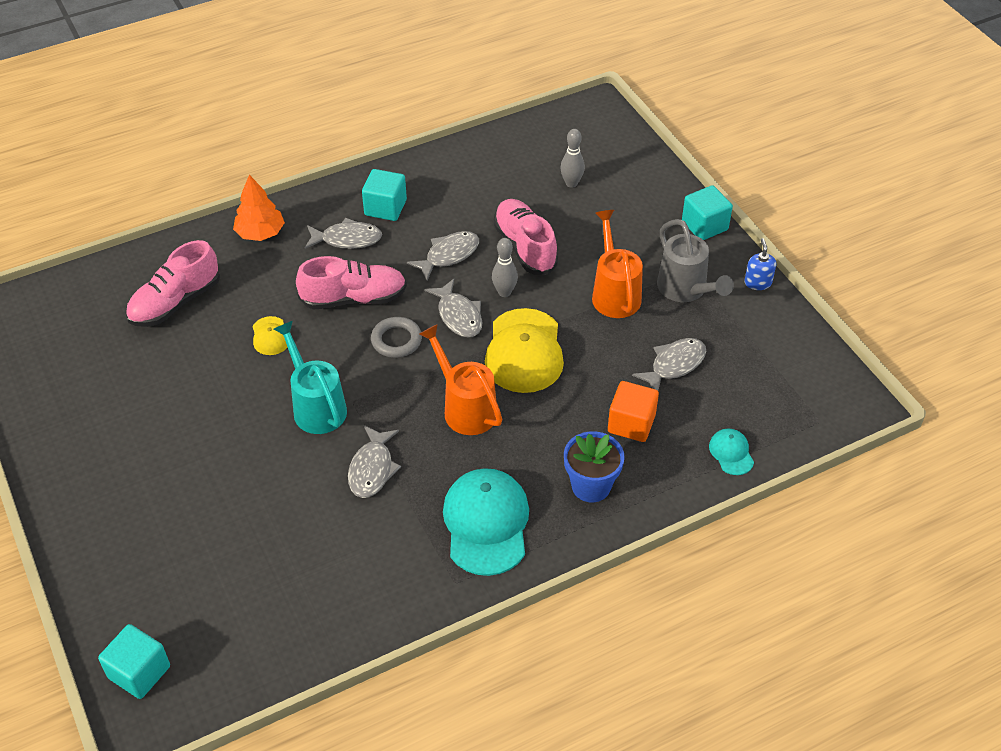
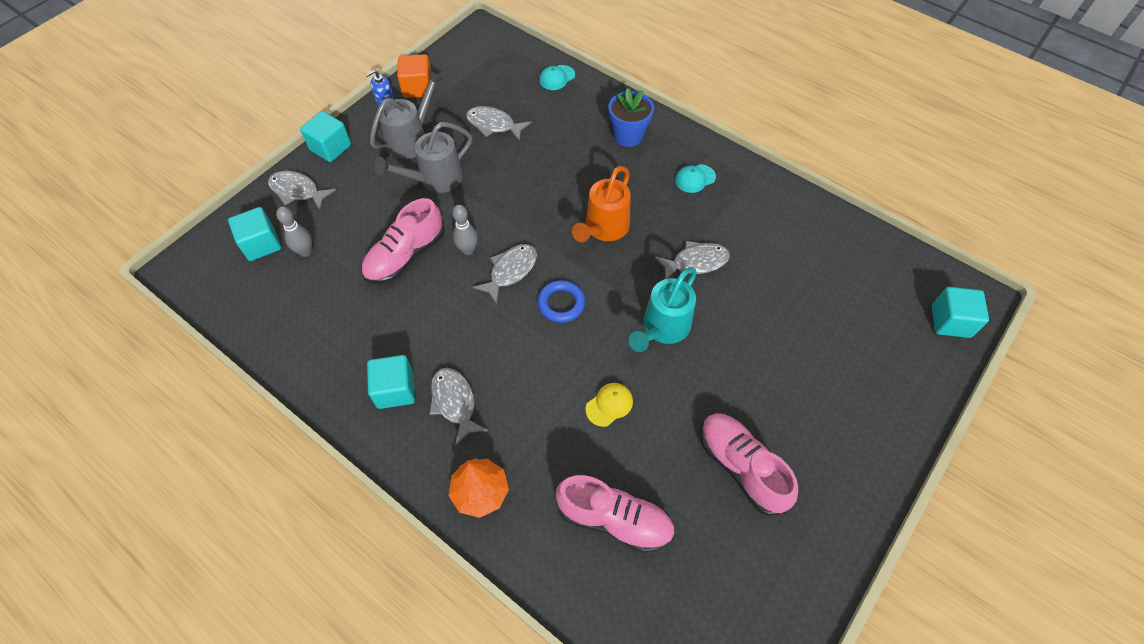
camera: 115 degrees left, 10 degrees up
(354, 298) = (529, 359): pink shoe -> pink shoe (741, 467)
(396, 340) = (561, 303): grey ring -> blue ring
(449, 255) = (440, 308): grey fish -> grey fish (297, 191)
(486, 523) = (695, 178): turquoise cap -> turquoise cap, size x0.47
(524, 351) = (527, 214): yellow cap -> none
(598, 158) = (261, 244): none -> turquoise cube
(614, 293) = (434, 179): orange watering can -> grey watering can
(631, 423) = (562, 132): orange cube -> orange cube (418, 88)

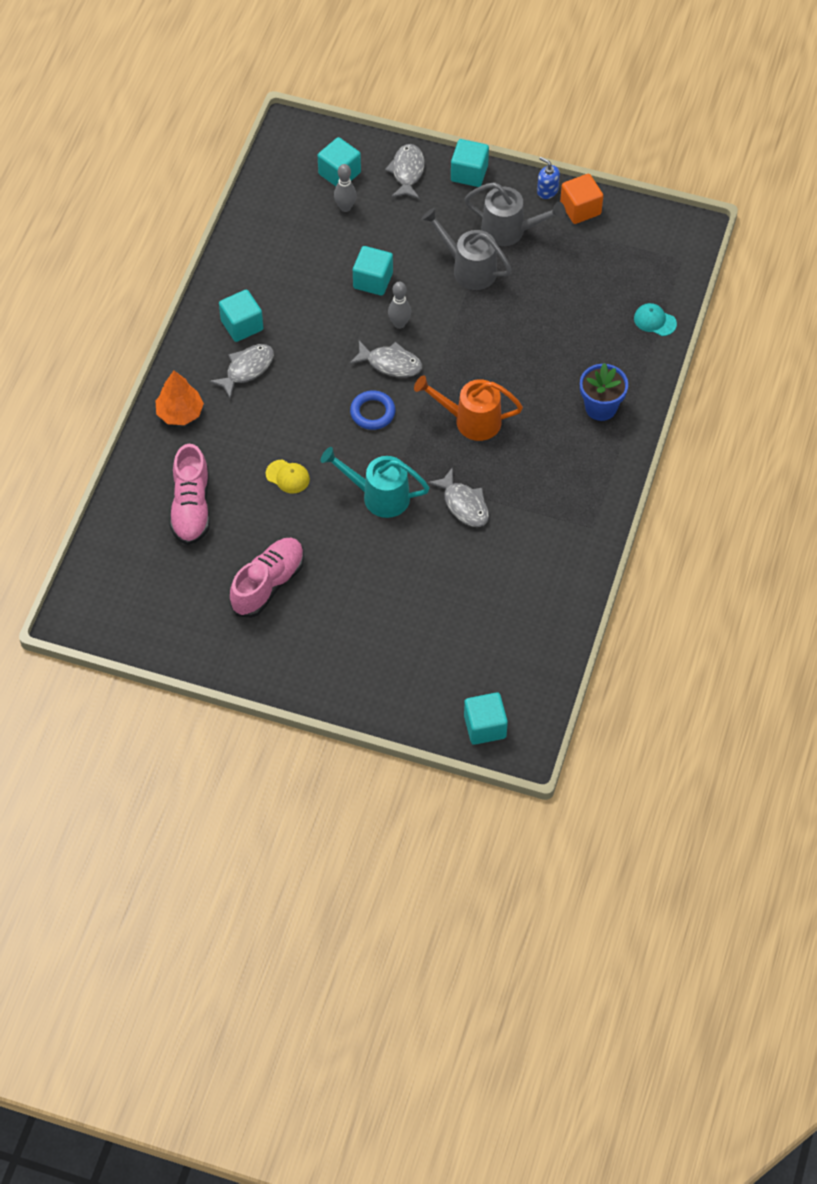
camera: 70 degrees right, 0 degrees up
(405, 256) = (373, 280): pink shoe -> turquoise cube
(493, 125) = (560, 290): grey fish -> none
(695, 178) = (569, 479): turquoise cap -> none

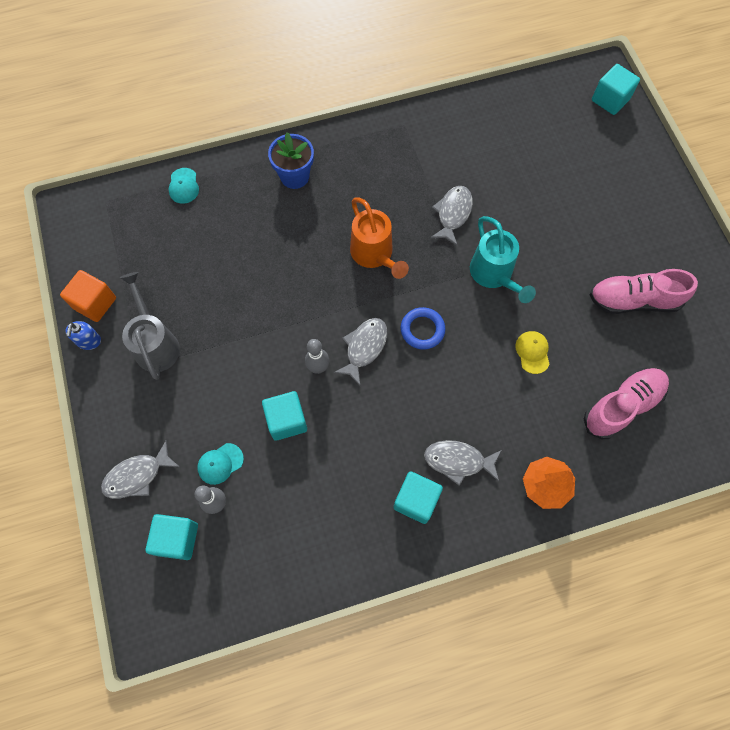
camera: 125 degrees left, 10 degrees up
(374, 224) = (220, 463): none -> turquoise cap
(390, 363) = (364, 348): grey fish -> grey fish turned 45 degrees clockwise
(468, 268) = (220, 351): grey watering can -> none
(469, 173) = (106, 419): turquoise cube -> none

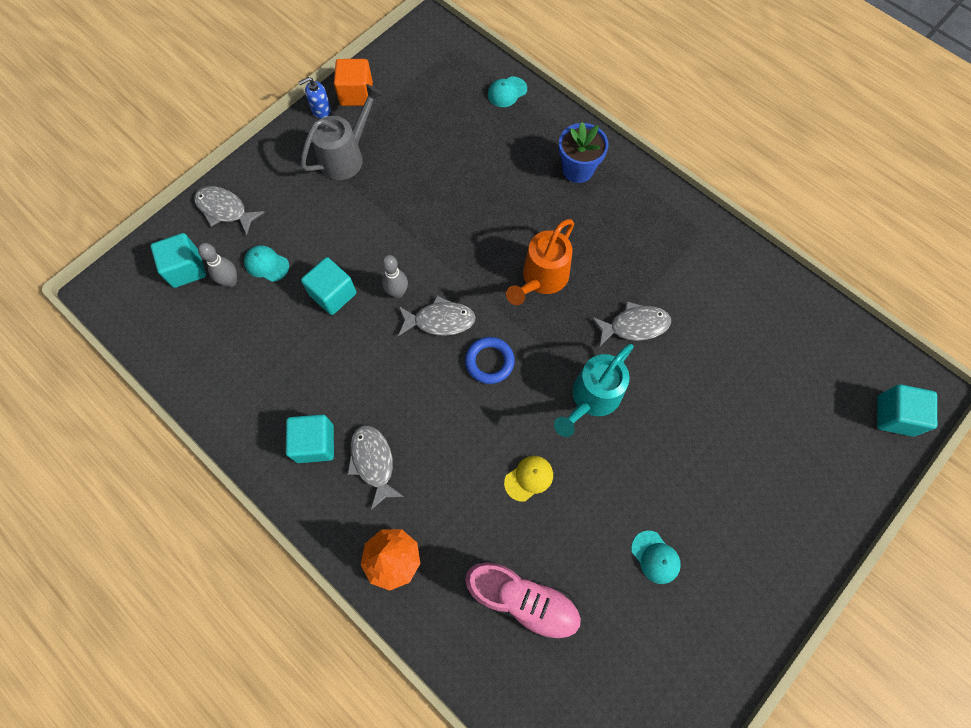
camera: 60 degrees right, 0 degrees up
(633, 300) = (655, 557): pink shoe -> turquoise cap

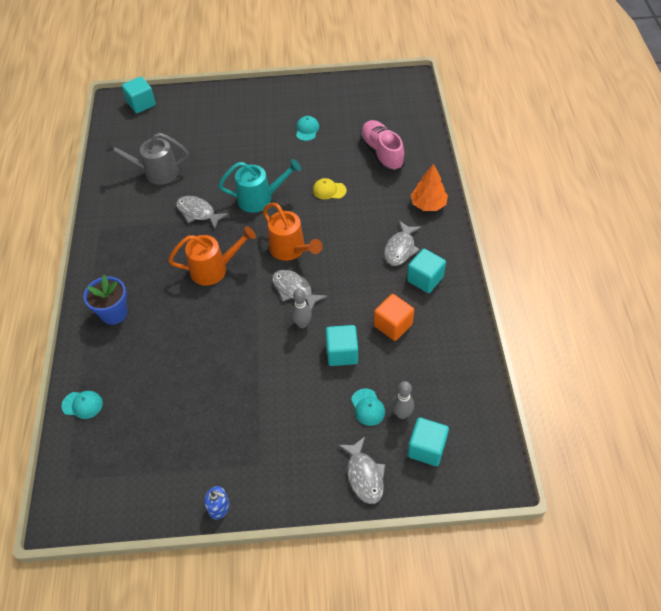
camera: 135 degrees left, 15 degrees down
(347, 156) = (240, 447): grey watering can -> grey watering can (155, 173)
(356, 94) = (180, 499): orange cube -> orange cube (393, 325)
(489, 361) = (291, 250): blue ring -> orange watering can

